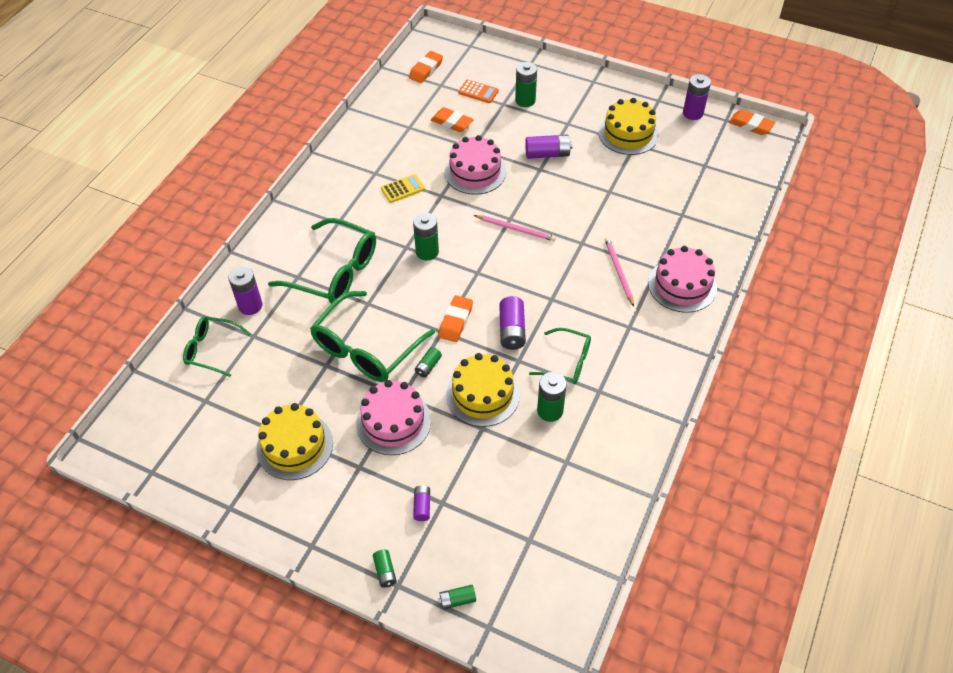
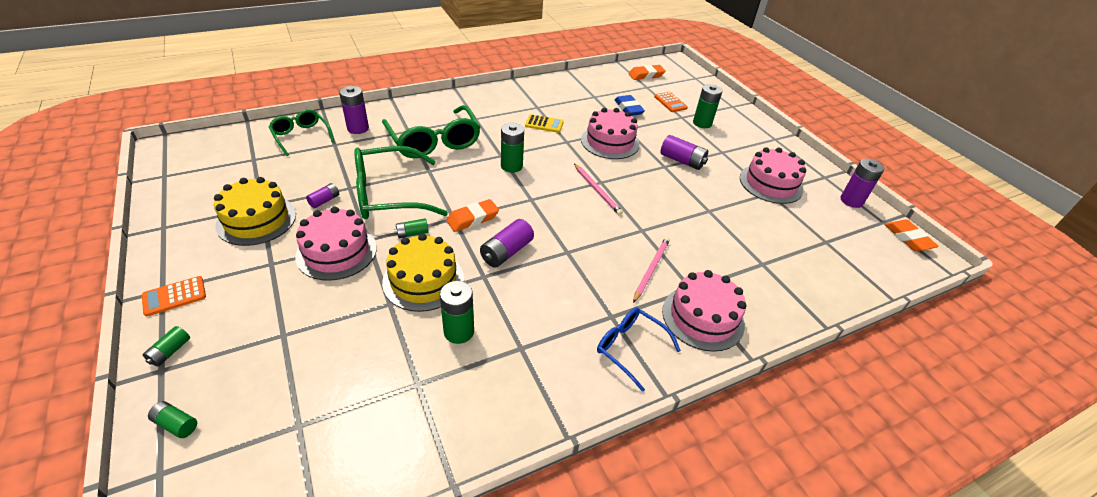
camera: 35 degrees right, 10 degrees down
(327, 541) = (174, 296): none -> orange calculator
(422, 506) = (266, 325): purple battery -> purple battery (324, 201)
(452, 123) = (628, 108): orange eraser -> blue eraser
(567, 362) = (522, 305): green glasses -> none
(628, 134) = (771, 183): yellow cake -> pink cake
(661, 340) = (629, 348): none -> blue glasses

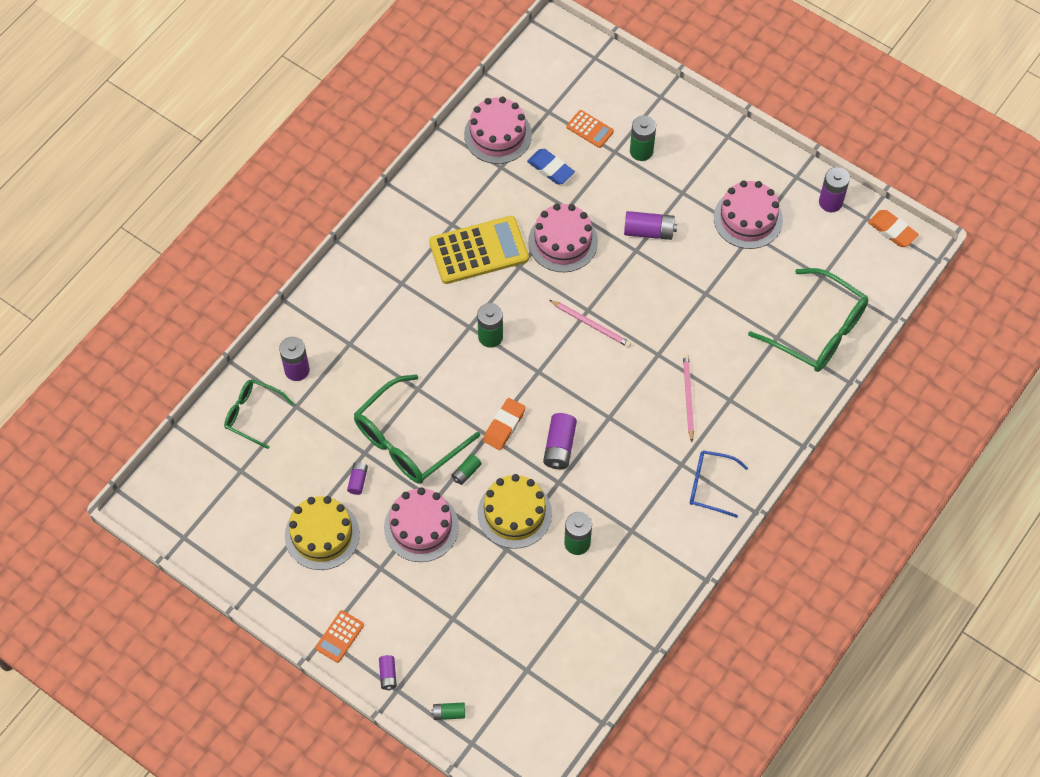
camera: 25 degrees left, 20 degrees up
(170, 351) = (388, 675): green battery -> purple battery
(434, 142) = (389, 345): green glasses -> green glasses (818, 331)
(544, 124) = (479, 251): yellow calculator -> yellow calculator, size x2.06
(646, 75) = (535, 86): orange eraser -> none
(703, 317) = (751, 425): pink cake -> pink cake (497, 135)

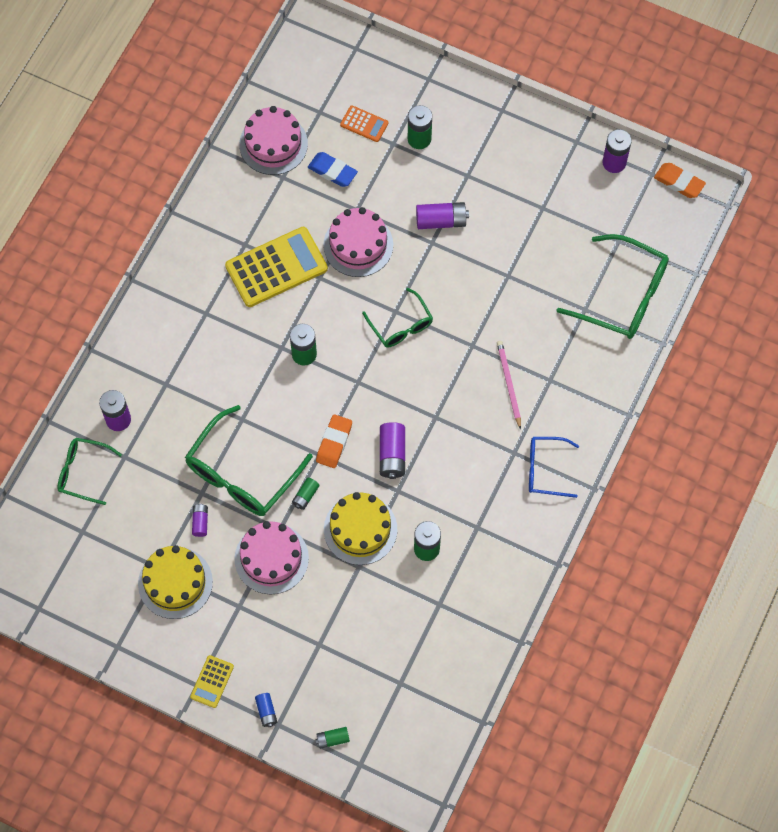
camera: 10 degrees left, 5 degrees up
(339, 636) = (212, 681): orange calculator -> yellow calculator
(388, 675) = (266, 711): purple battery -> blue battery
(591, 324) = (401, 326): pink pencil -> green glasses
(748, 218) = (536, 192): pink cake -> none

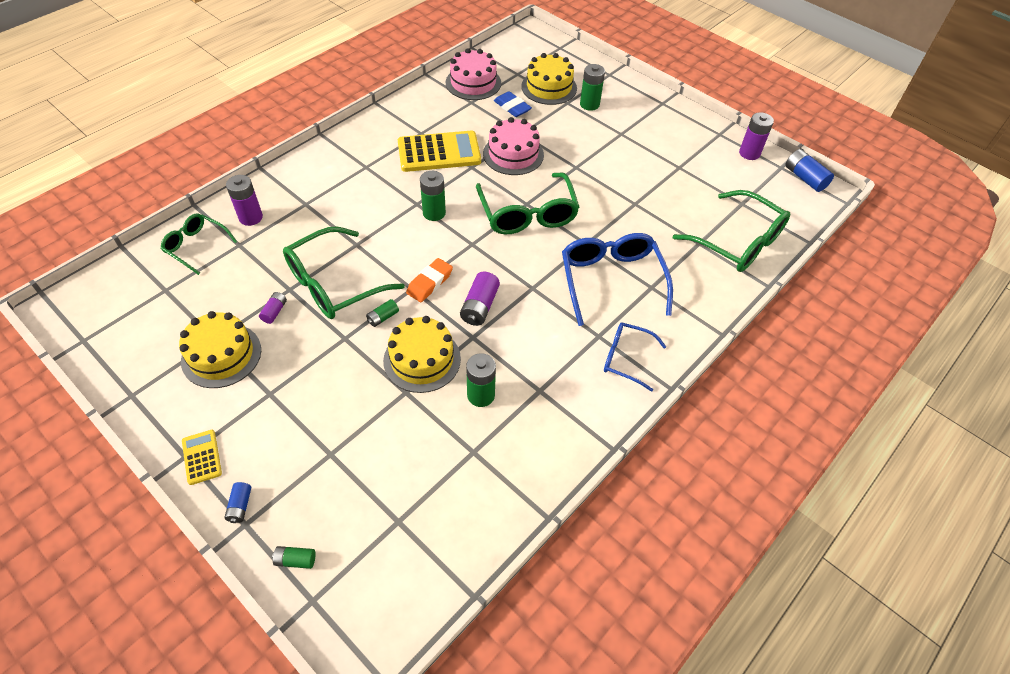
camera: 15 degrees right, 15 degrees down
(212, 681) = (202, 457): yellow calculator -> yellow calculator turned 120 degrees clockwise
(271, 558) = (324, 360): pink cake -> none
(364, 124) = (549, 87): orange calculator -> yellow cake
(401, 326) = (527, 214): green glasses -> green glasses, size x1.71
(441, 221) = (589, 155): purple battery -> none
(509, 384) = (611, 280): pink pencil -> blue glasses
(679, 182) = (804, 178): orange eraser -> blue battery

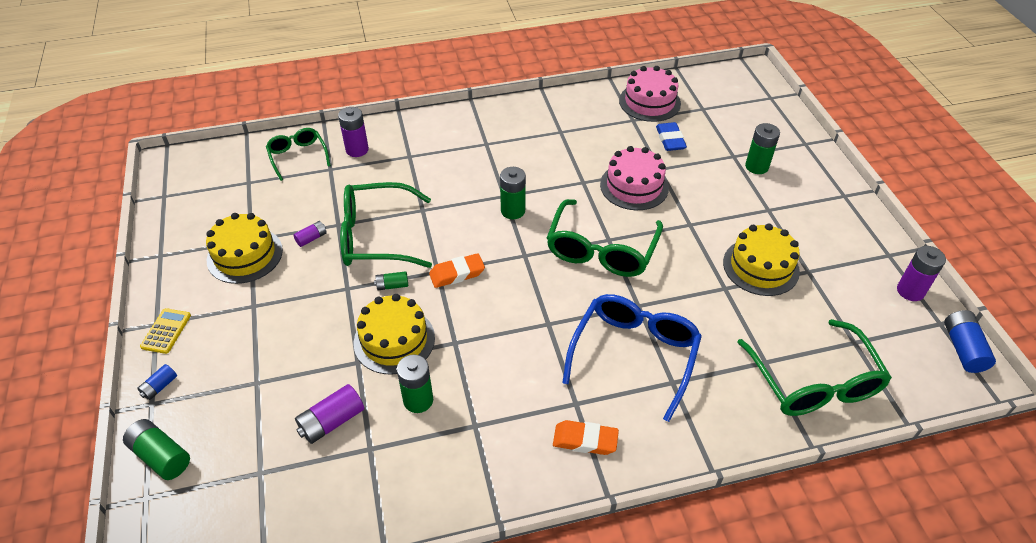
camera: 35 degrees right, 5 degrees down
(295, 560) = (161, 456): green battery -> green battery, size x1.73
(439, 152) = (563, 156): yellow calculator -> none
(479, 306) = (484, 317): purple battery -> purple battery (332, 421)
(549, 87) = (726, 133): yellow cake -> yellow cake (761, 267)
(625, 358) = (585, 440): blue glasses -> orange eraser

